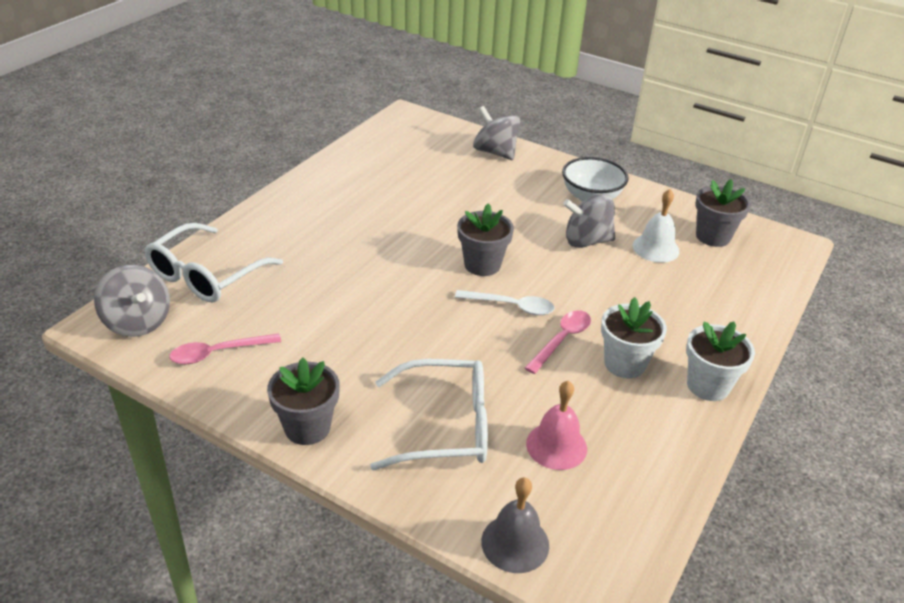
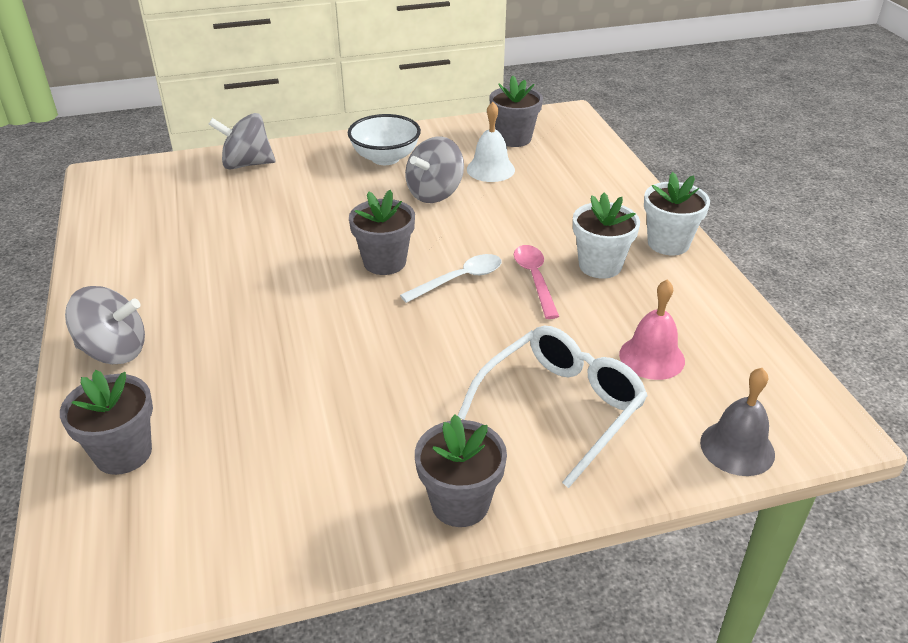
camera: 45 degrees left, 0 degrees up
(138, 322) = (118, 558): grey spinning top -> grey spinning top (114, 351)
(206, 275) = (123, 453): white glasses -> grey flower pot
(218, 353) = (265, 513): pink spoon -> none

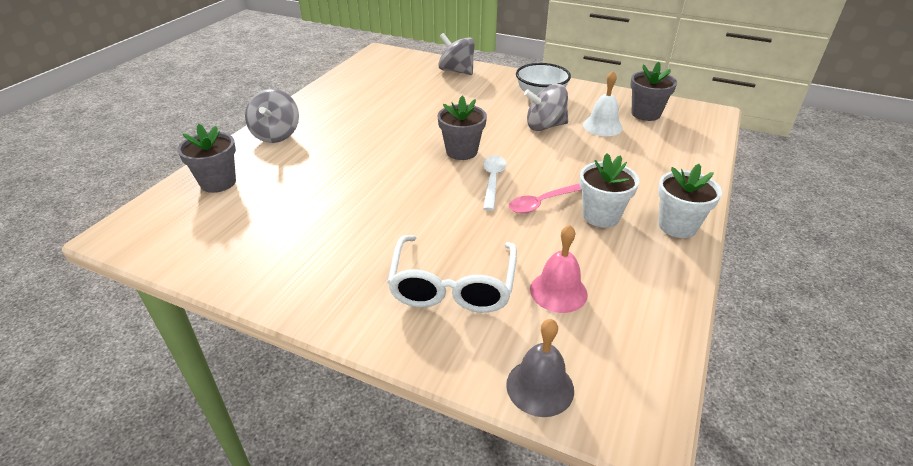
camera: 40 degrees right, 0 degrees up
(114, 351) = (276, 135): grey spinning top -> grey spinning top turned 45 degrees clockwise
(459, 279) = (493, 181): white spoon -> white spoon turned 90 degrees counterclockwise
(460, 503) = (322, 302): grey flower pot -> none
(535, 279) = (542, 203): pink spoon -> pink spoon turned 150 degrees counterclockwise
(561, 407) = (453, 286): white glasses -> white glasses turned 105 degrees clockwise

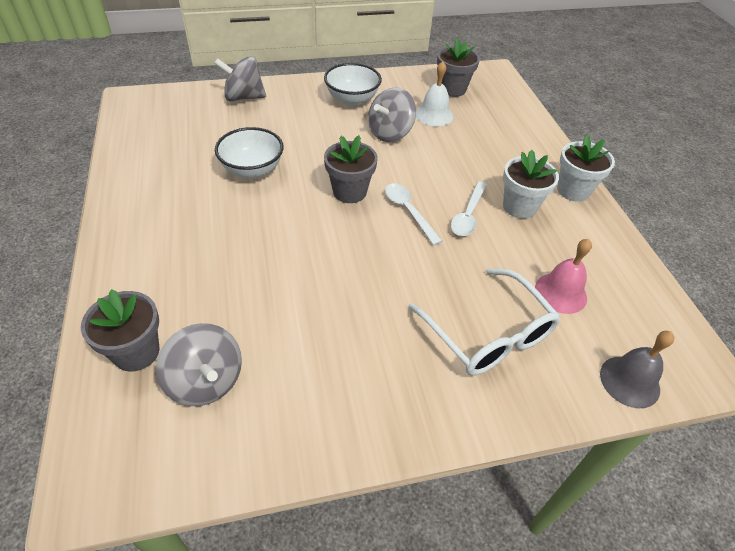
camera: 40 degrees left, 10 degrees up
(276, 135) = (133, 257): grey spinning top -> grey spinning top (206, 381)
(408, 114) = (252, 170): none -> white bowl
(542, 203) = (468, 215): pink spoon -> white spoon

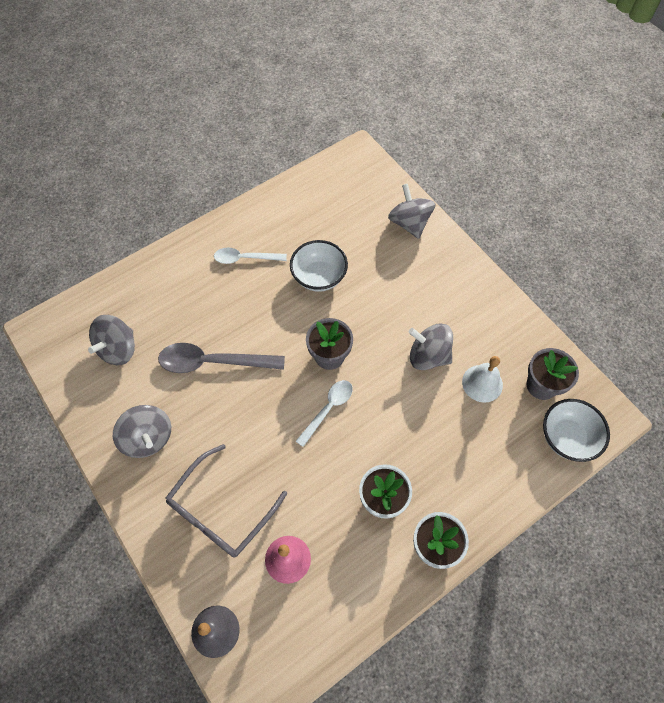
camera: 70 degrees right, 15 degrees up
(136, 352) = (125, 302): grey flower pot -> none
(295, 285) = (213, 362): none -> grey spoon
(352, 99) = (462, 304): white bowl -> white bowl (567, 437)
(361, 382) = (148, 438): none -> grey spinning top
(468, 215) = (347, 458): white spoon -> white spoon (245, 258)
(488, 334) = (221, 510): white glasses -> grey glasses

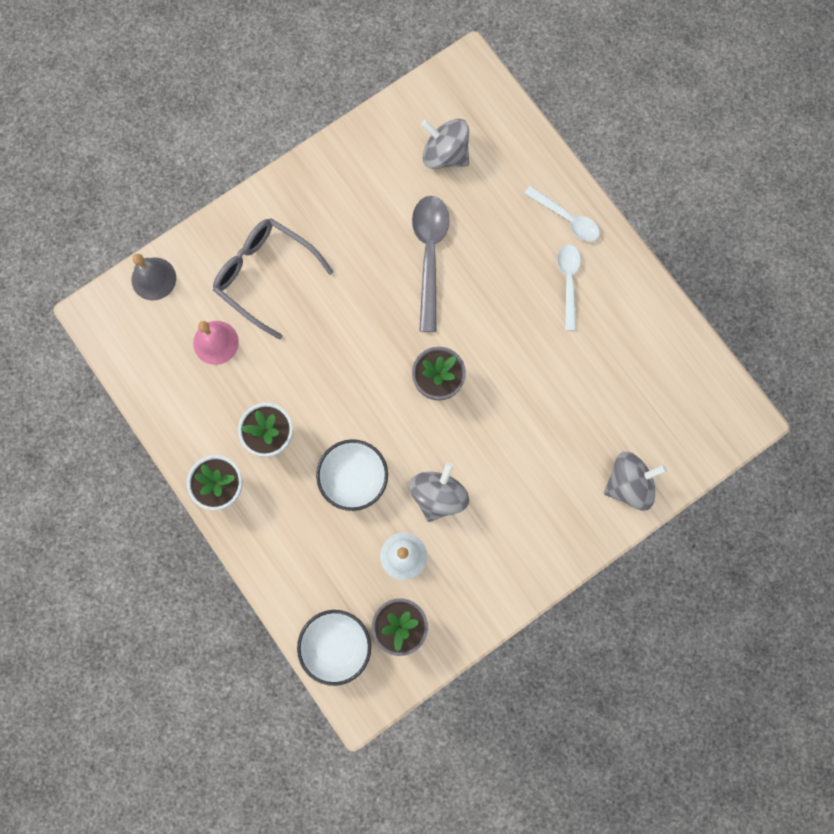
camera: 90 degrees right, 15 degrees up
(148, 438) = (342, 197): grey spinning top -> none
(319, 277) = (544, 370): white bowl -> white bowl (354, 478)
(328, 409) = (373, 381): white spoon -> white spoon (566, 219)

